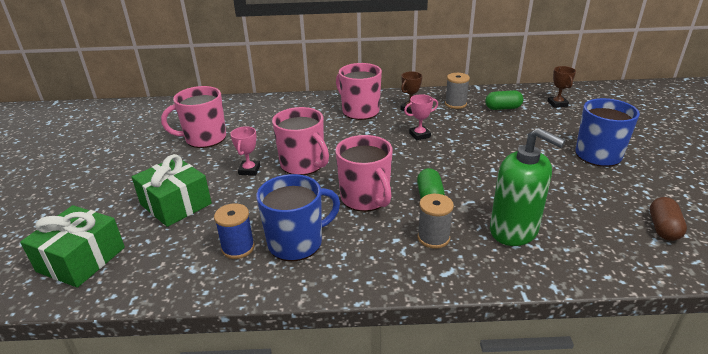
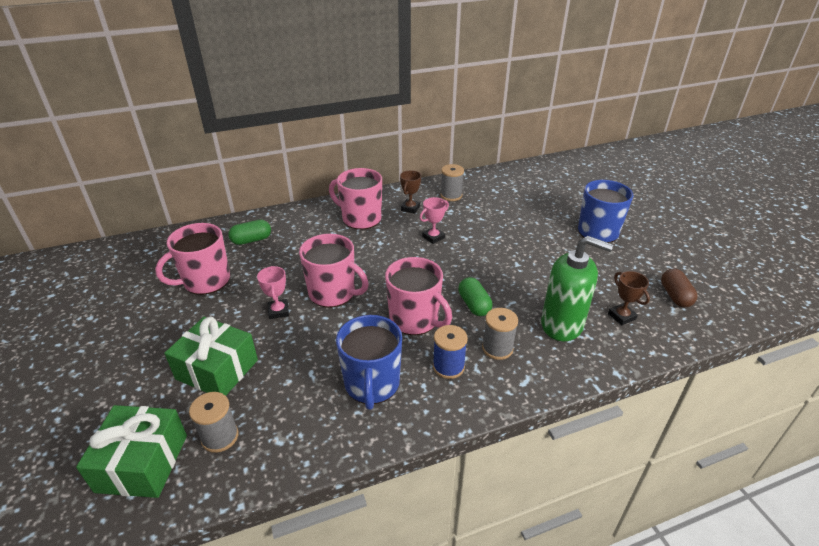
camera: 20 degrees left, 5 degrees up
(149, 254) = (220, 437): none -> grey spool
(238, 248) = (314, 405): blue spool -> blue spool (448, 367)
(296, 243) = (372, 384): blue mug -> blue mug turned 135 degrees clockwise
(503, 108) = (496, 194): green capsule -> green capsule (251, 240)
(557, 104) = (542, 181): brown trophy -> brown trophy (621, 316)

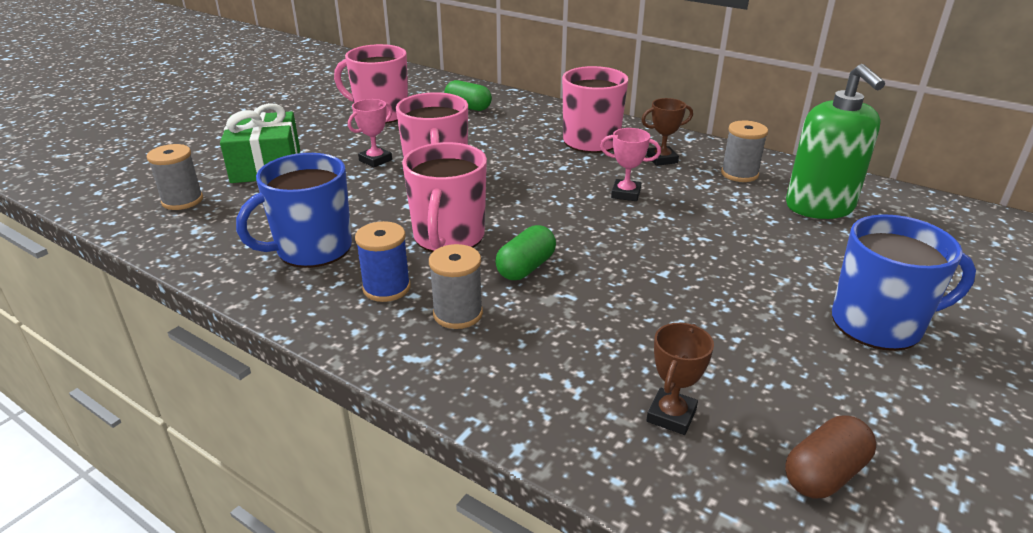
camera: 55 degrees right, 5 degrees down
(142, 463) = (133, 181): green gift -> none
(562, 325) = (572, 356): green soap dispenser -> green soap dispenser (820, 207)

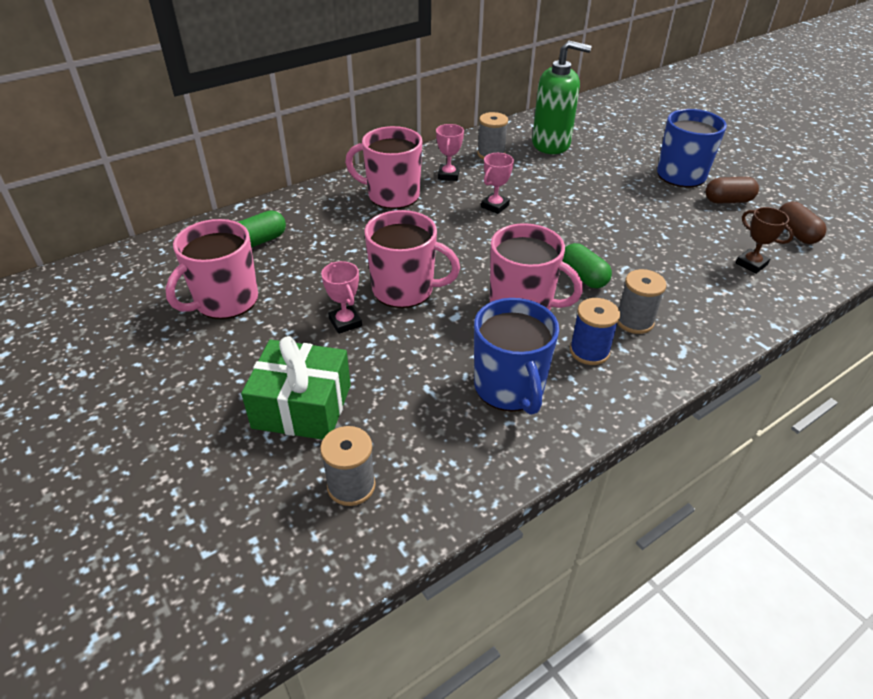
camera: 70 degrees left, 10 degrees up
(662, 159) = (448, 175): brown trophy -> pink trophy
(850, 381) = (728, 201): none -> brown capsule

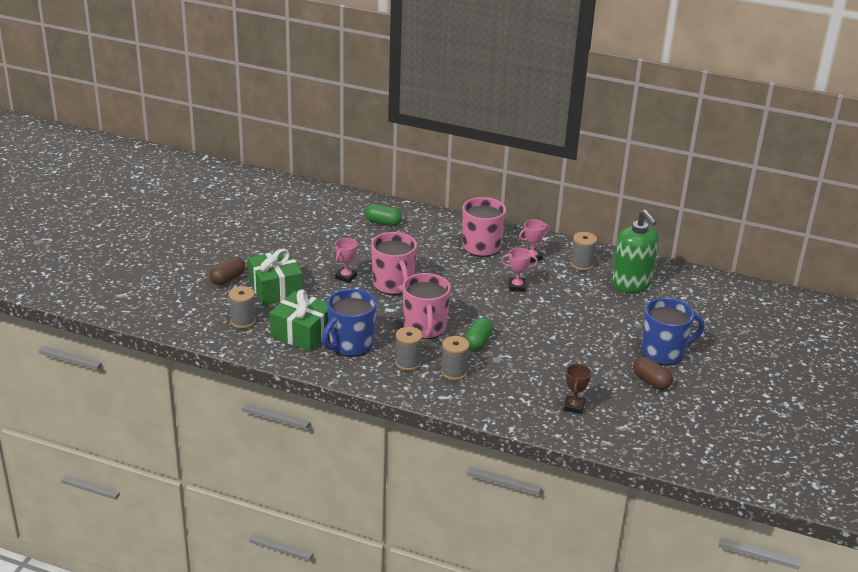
camera: 55 degrees right, 10 degrees down
(225, 301) = (323, 235): pink mug -> none
(442, 426) = (302, 333): none -> green gift
(589, 351) = (408, 363): blue spool -> grey spool
(796, 233) = (641, 421): brown capsule -> brown capsule (227, 279)

